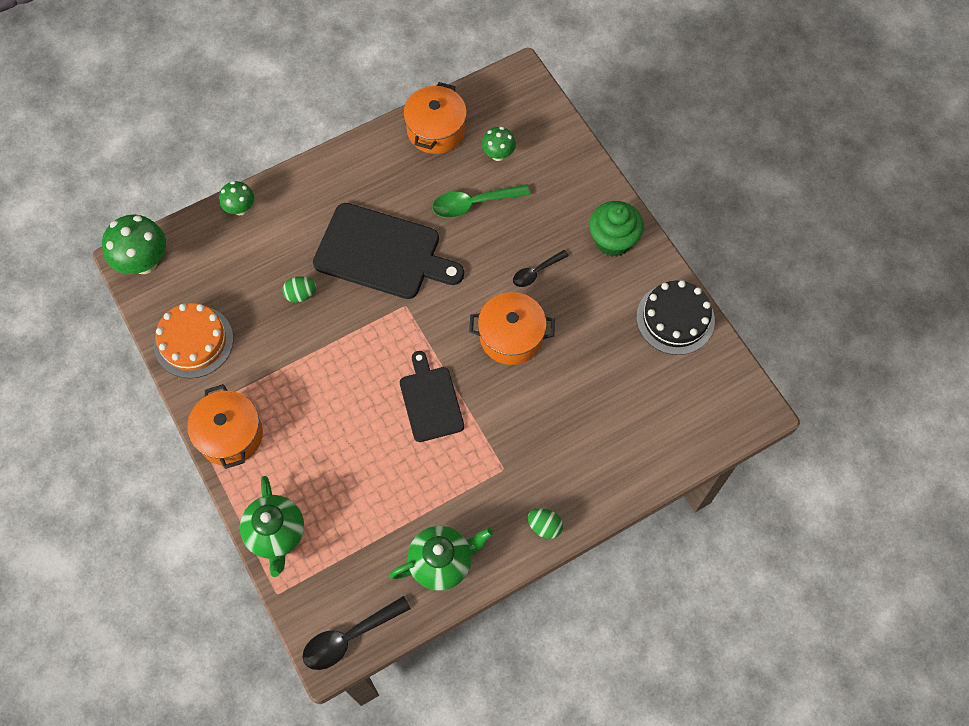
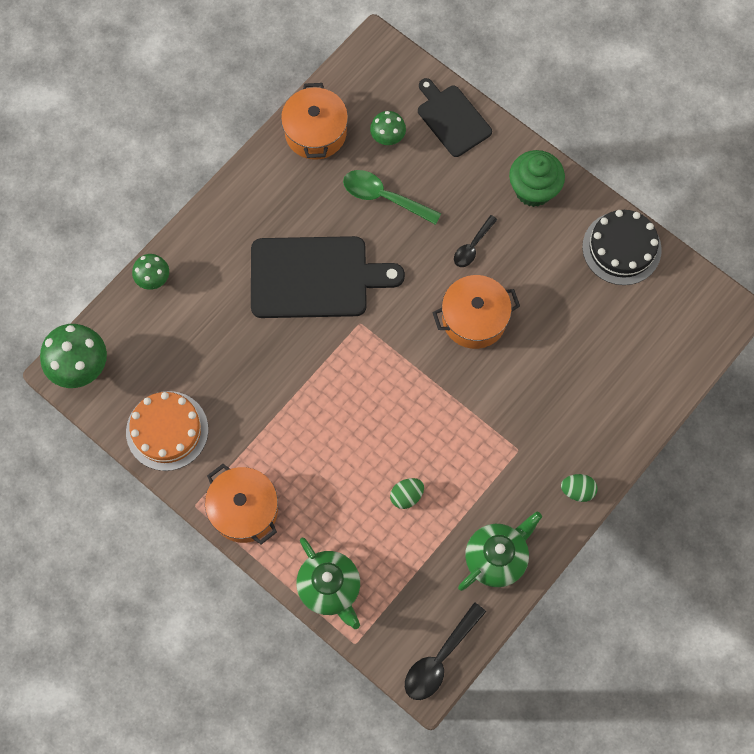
camera: 20 degrees left, 5 degrees up
(301, 294) = (252, 347): green egg -> green egg (406, 496)
(430, 401) = (423, 408): black cutting board -> black cutting board (452, 118)
(473, 204) = (384, 197): green spoon -> green spoon turned 60 degrees clockwise

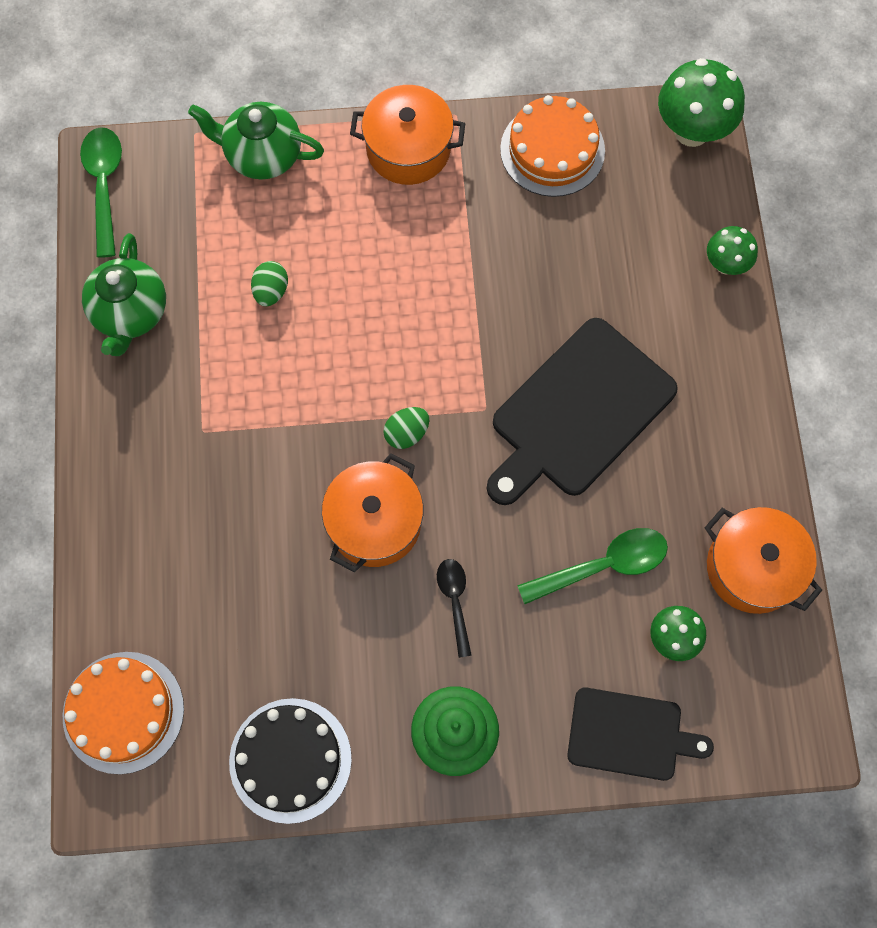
camera: 135 degrees right, 0 degrees up
(439, 659) = (104, 185): black spoon -> green spoon
(577, 490) = (106, 445): green egg -> green egg (406, 433)
(684, 342) = (123, 712): none -> orange cake

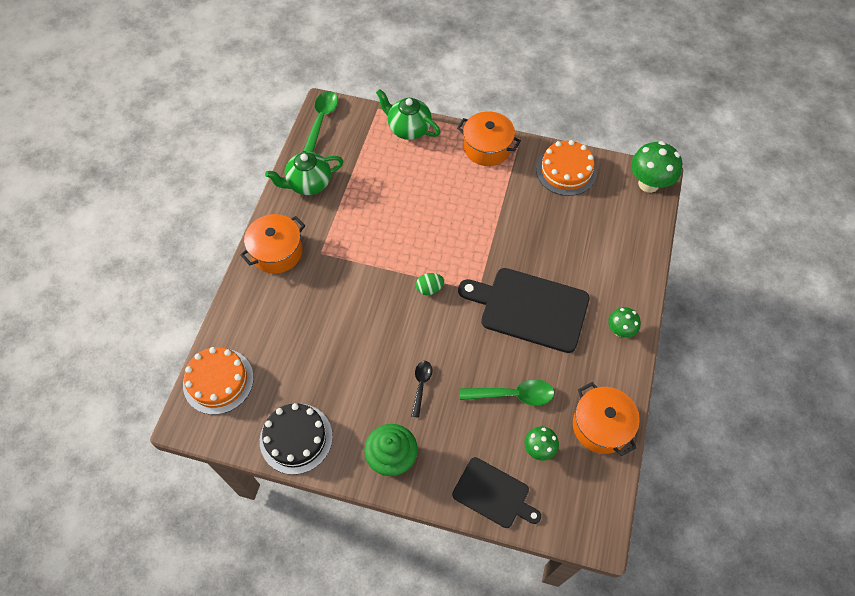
camera: 20 degrees right, 10 degrees down
(131, 313) = (308, 184): green teapot -> green teapot turned 45 degrees clockwise
(271, 291) = (386, 195): green egg -> none
(375, 522) = (393, 329): orange pot -> orange pot (277, 252)
(578, 412) = (530, 308): black cutting board -> black cutting board turned 45 degrees clockwise
(725, 264) = (643, 258): green mushroom -> green mushroom (620, 330)

